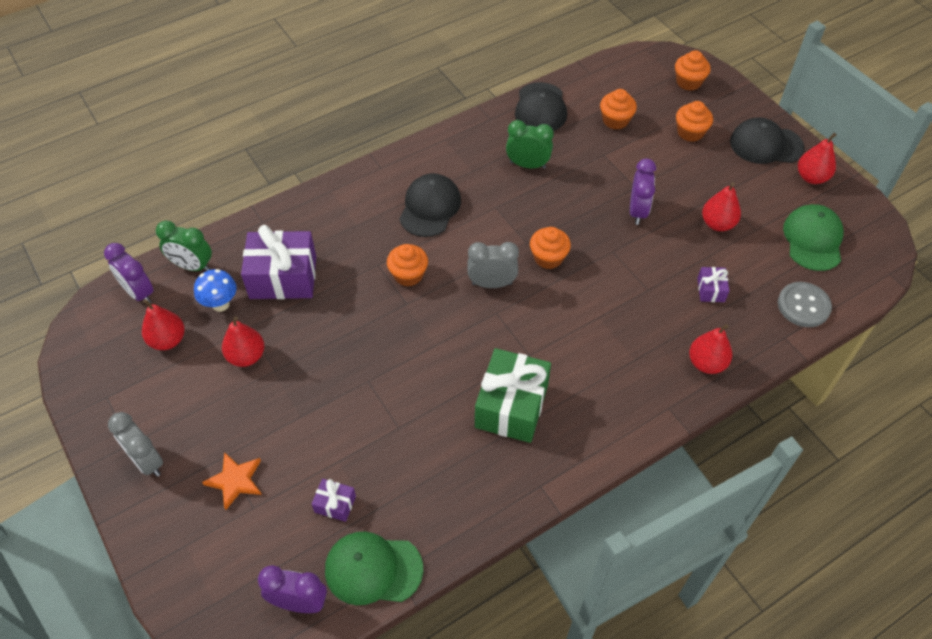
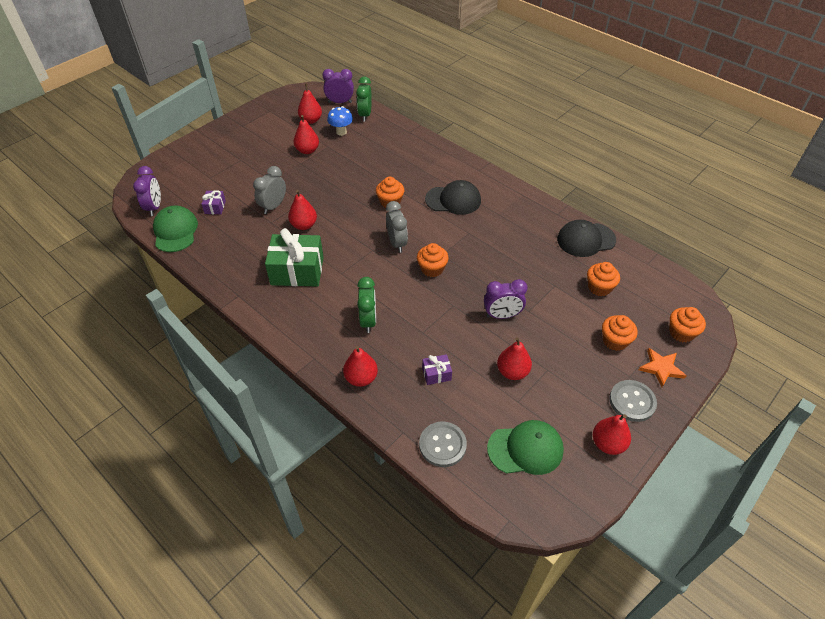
camera: 75 degrees right, 5 degrees down
(139, 293) = (340, 102): purple clock -> purple clock turned 60 degrees clockwise
(147, 461) = (233, 134): grey clock -> grey clock (273, 206)
(235, 481) = (225, 167): orange star -> orange star (661, 368)
(283, 277) = (369, 150): purple gift -> none
(421, 385) = (304, 225): none -> red pear
(527, 165) = (519, 242): green clock -> green clock (368, 321)
(766, 145) = (632, 401): black cap -> grey button

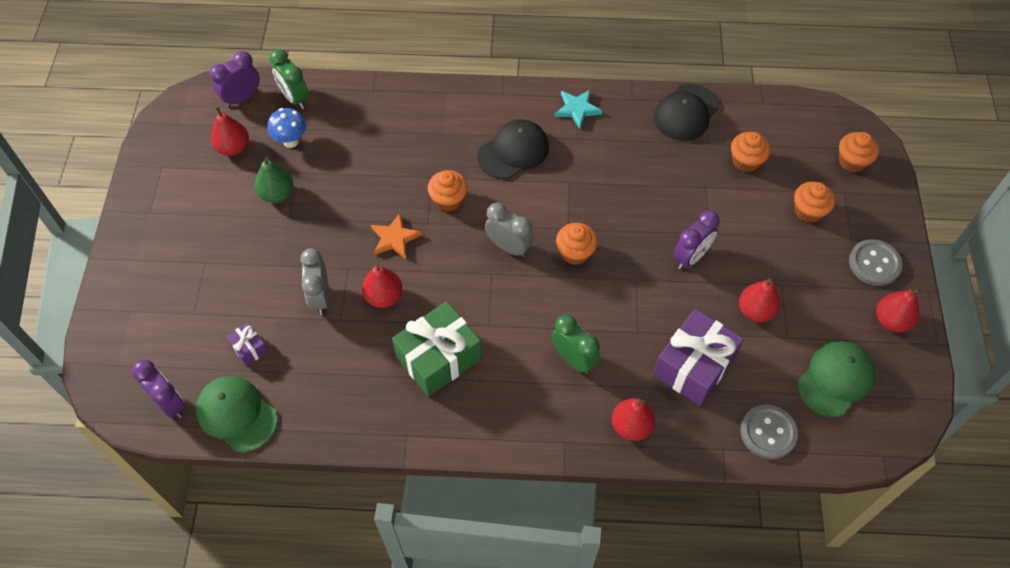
camera: 40 degrees left, 10 degrees up
(307, 150) = (277, 194): red pear -> green pear
(436, 374) = (693, 366): purple gift -> purple gift, size x2.17
(516, 200) = (577, 109): none -> turquoise star
(661, 368) = (867, 211): orange star -> orange star (394, 238)

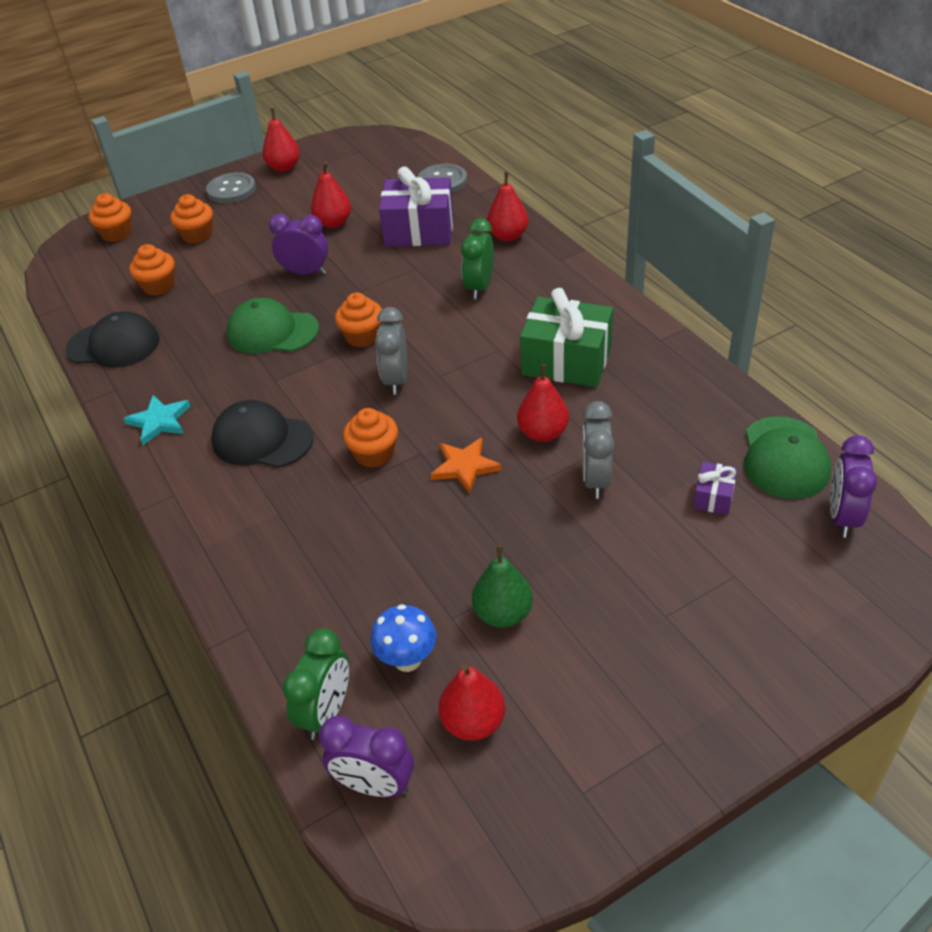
camera: 120 degrees left, 15 degrees down
(320, 297) = (596, 480): grey clock -> grey clock turned 135 degrees clockwise
(835, 379) = (363, 172): green cap -> green cap (272, 332)

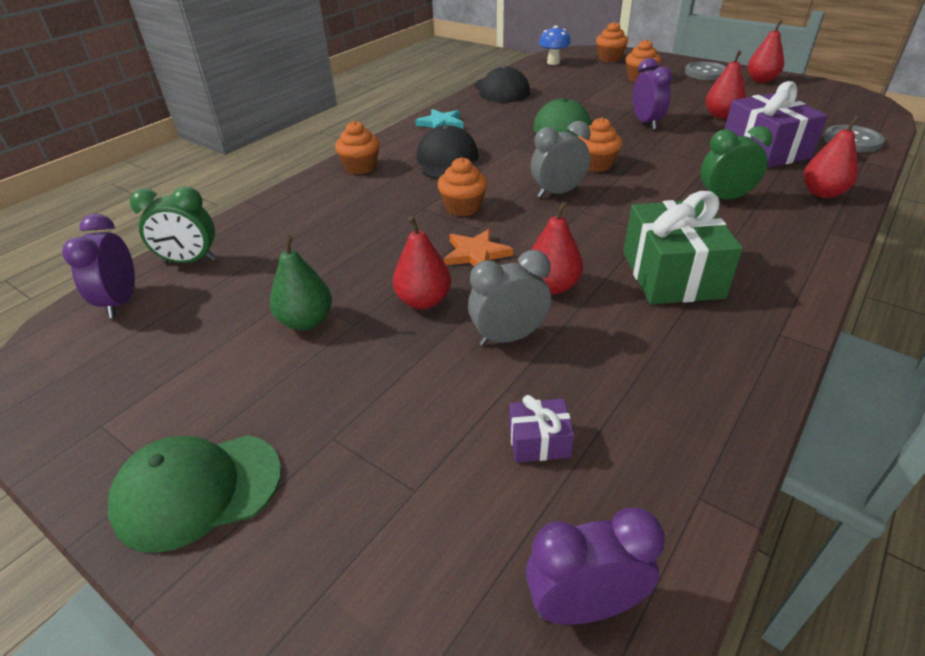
camera: 65 degrees right, 5 degrees down
(158, 286) = (572, 84): orange cupcake -> orange cupcake (360, 167)
(407, 660) = (245, 284): blue mushroom -> blue mushroom (553, 62)
(473, 722) = (182, 335): red pear -> red pear (423, 301)
(785, 458) = (661, 506): green cap -> green cap (198, 490)

